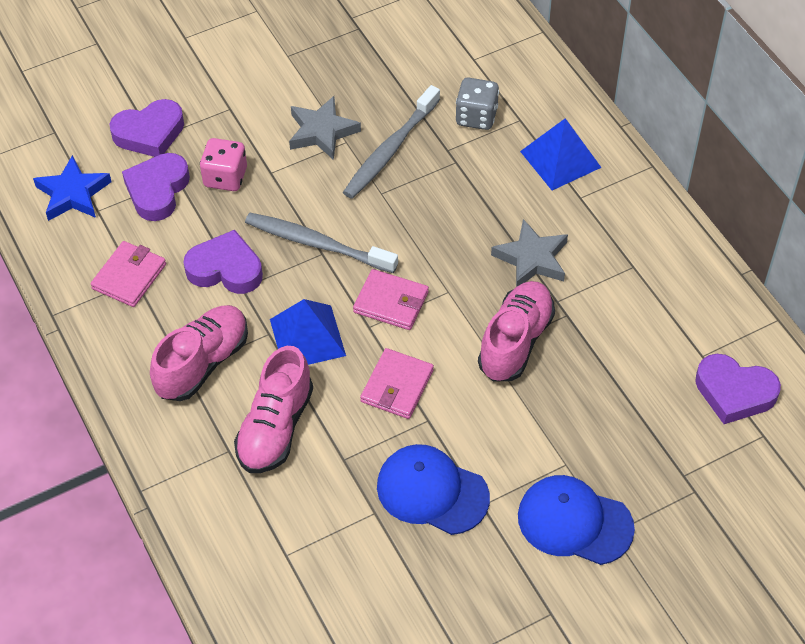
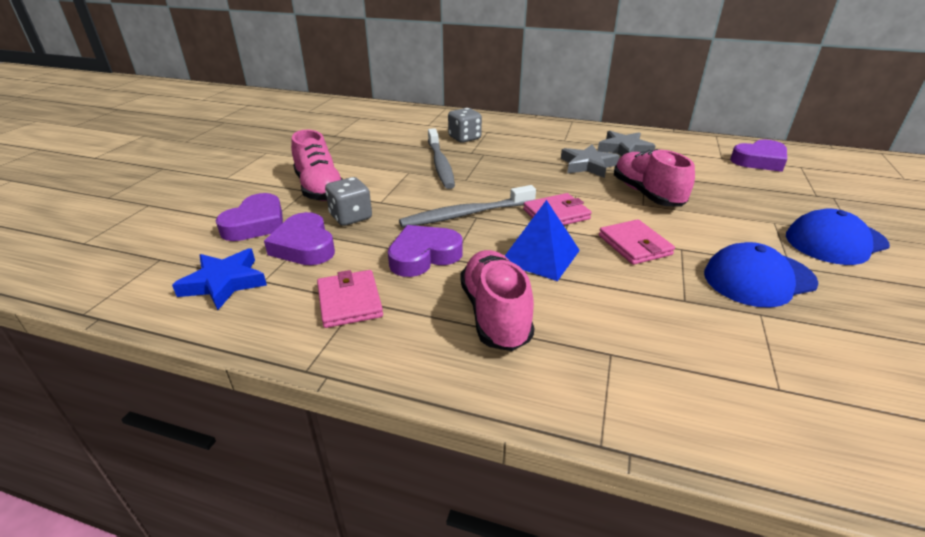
camera: 45 degrees left, 20 degrees down
(225, 177) = (351, 217): pink dice -> grey dice
(275, 428) = (613, 315): pink shoe -> pink shoe (320, 189)
(322, 131) = (386, 174): grey star -> grey star (624, 149)
(560, 159) = (531, 134): blue pyramid -> none

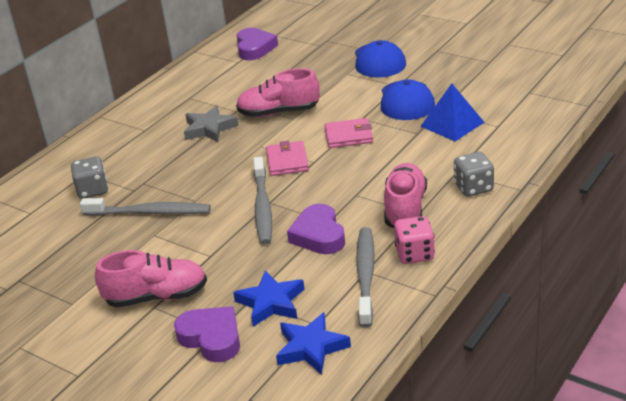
camera: 70 degrees left, 0 degrees up
(304, 246) = (271, 302): purple heart -> blue star
(350, 301) = (365, 275): pink wallet -> grey toothbrush
(351, 217) = (231, 274): grey dice -> grey dice (473, 188)
(396, 337) = (414, 254): none -> pink dice
(495, 314) = (405, 209): pink shoe -> pink shoe turned 90 degrees clockwise
(540, 256) = (344, 179): blue pyramid -> blue pyramid (452, 124)
(624, 149) = (190, 103): grey star -> none

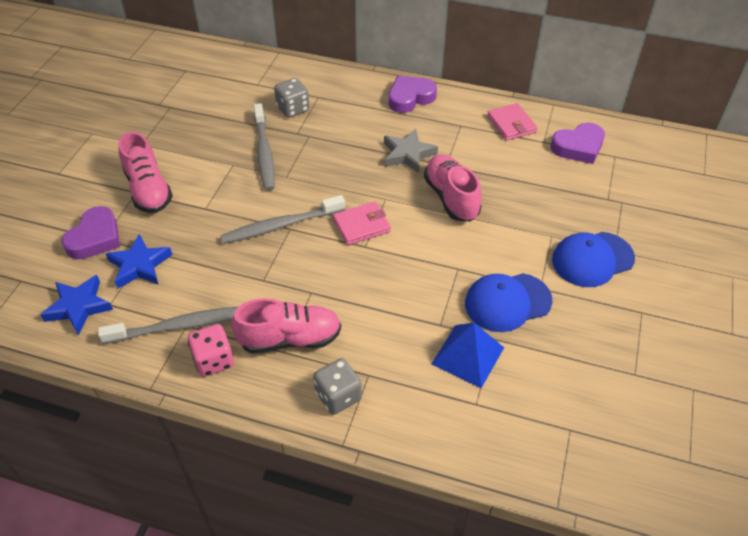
camera: 70 degrees right, 15 degrees up
(318, 235) = (240, 277): purple heart -> purple heart (410, 98)
(348, 136) = (419, 264): pink wallet -> pink wallet (511, 124)

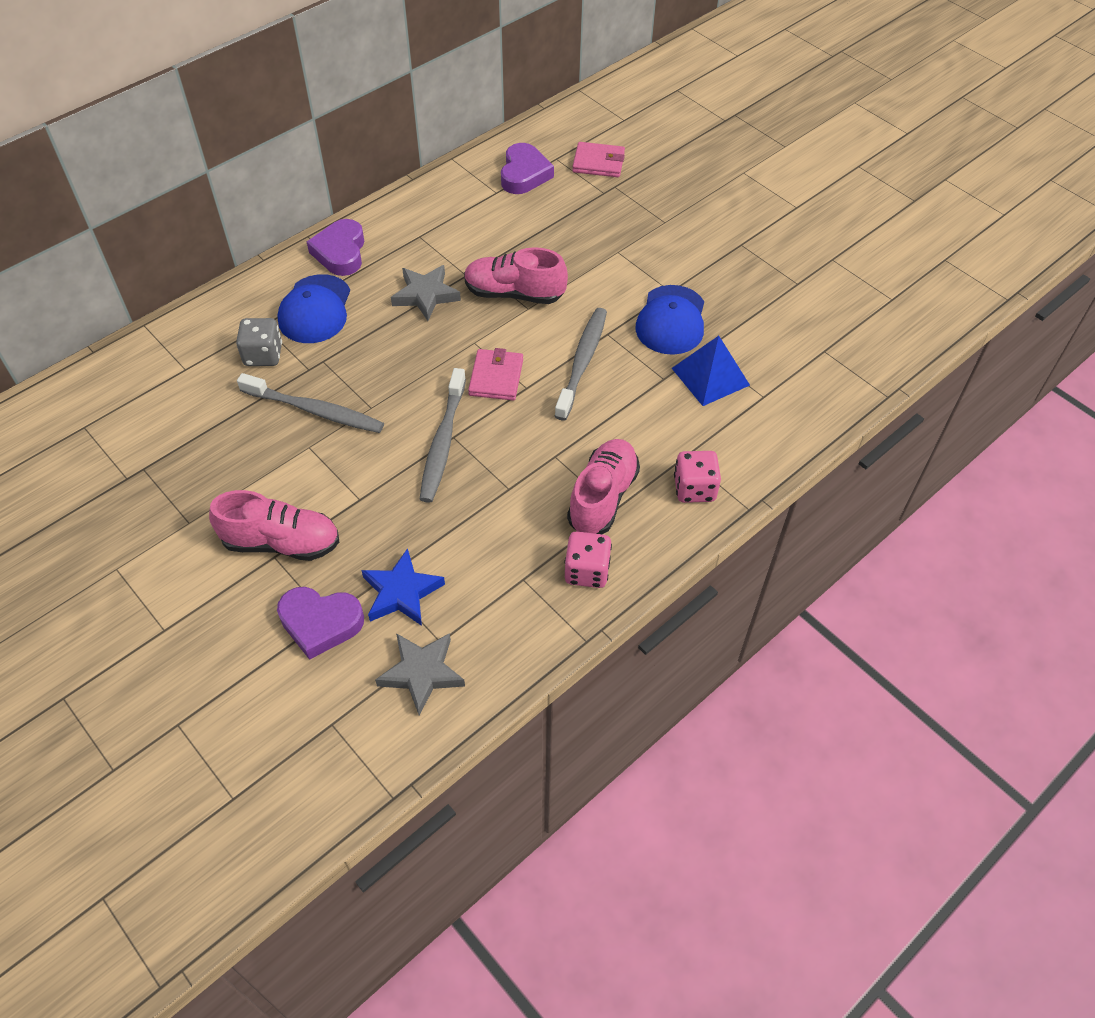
camera: 60 degrees left, 5 degrees up
(78, 307) = (422, 673): blue star -> grey star
(95, 238) = (320, 623): purple heart -> purple heart turned 135 degrees clockwise
(179, 326) = (520, 585): grey toothbrush -> grey toothbrush (582, 362)
(338, 396) = (694, 489): grey dice -> pink dice
(511, 124) = (452, 201): pink wallet -> pink wallet (598, 163)
(592, 259) = (664, 241): blue cap -> blue cap (315, 309)

